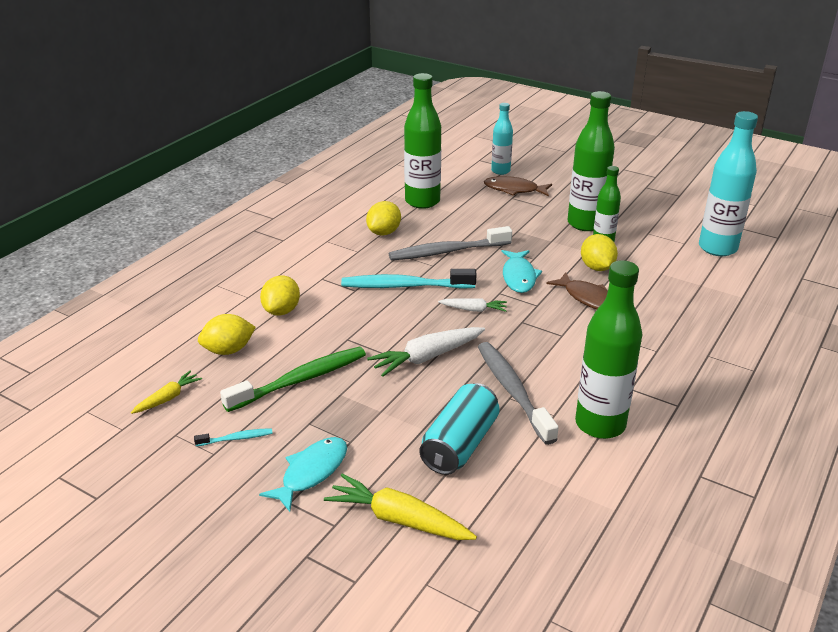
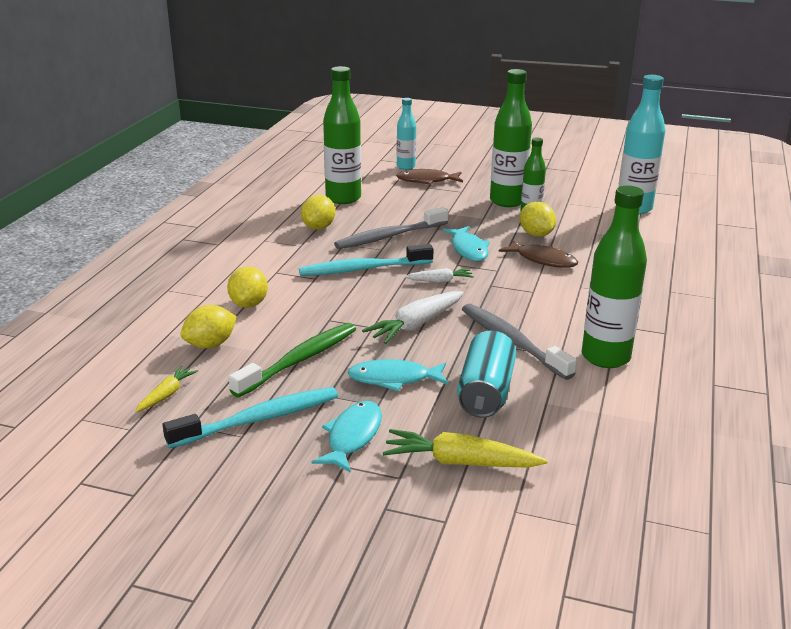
camera: 15 degrees left, 5 degrees down
(236, 438) = (259, 419): turquoise toothbrush -> turquoise toothbrush, size x2.20
(378, 415) = (394, 379): none -> turquoise fish

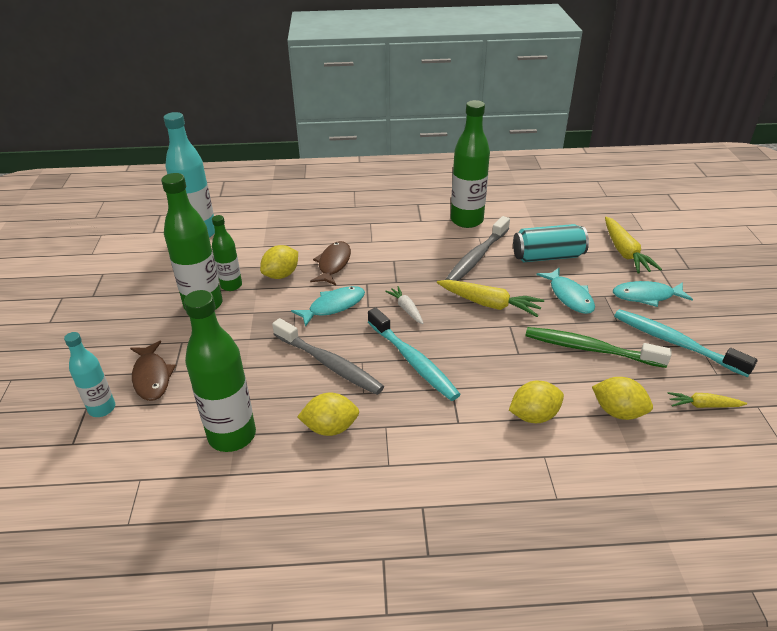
camera: 110 degrees left, 10 degrees up
(416, 325) = (489, 304): white carrot -> yellow carrot

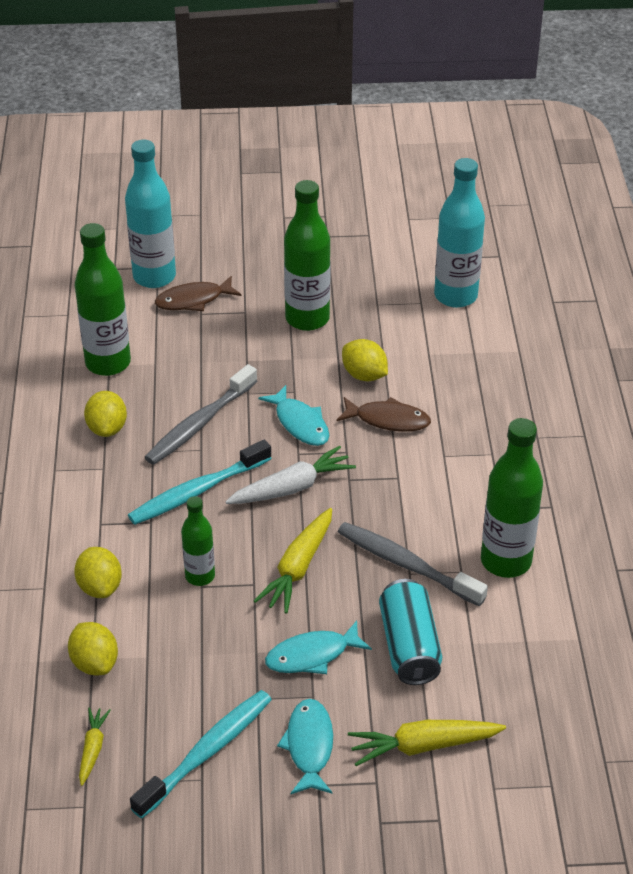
camera: 90 degrees right, 5 degrees up
(102, 408) = (154, 277): turquoise bottle -> turquoise bottle, size x1.73
(231, 285) = (343, 336): green bottle -> green bottle (200, 576)
(406, 309) = (292, 487): white carrot -> white carrot, size x1.73
(590, 349) = (203, 657): green toothbrush -> none
(618, 412) = (95, 663): yellow lemon -> yellow lemon turned 60 degrees counterclockwise

